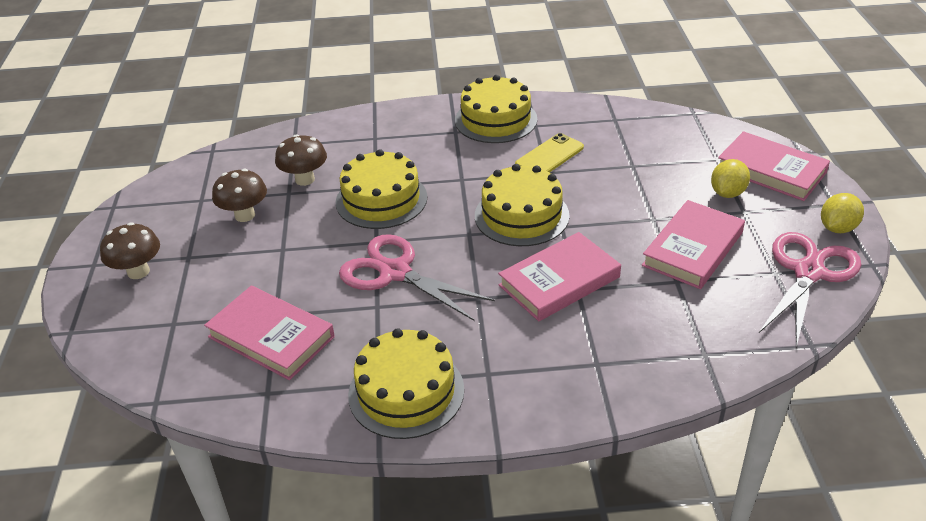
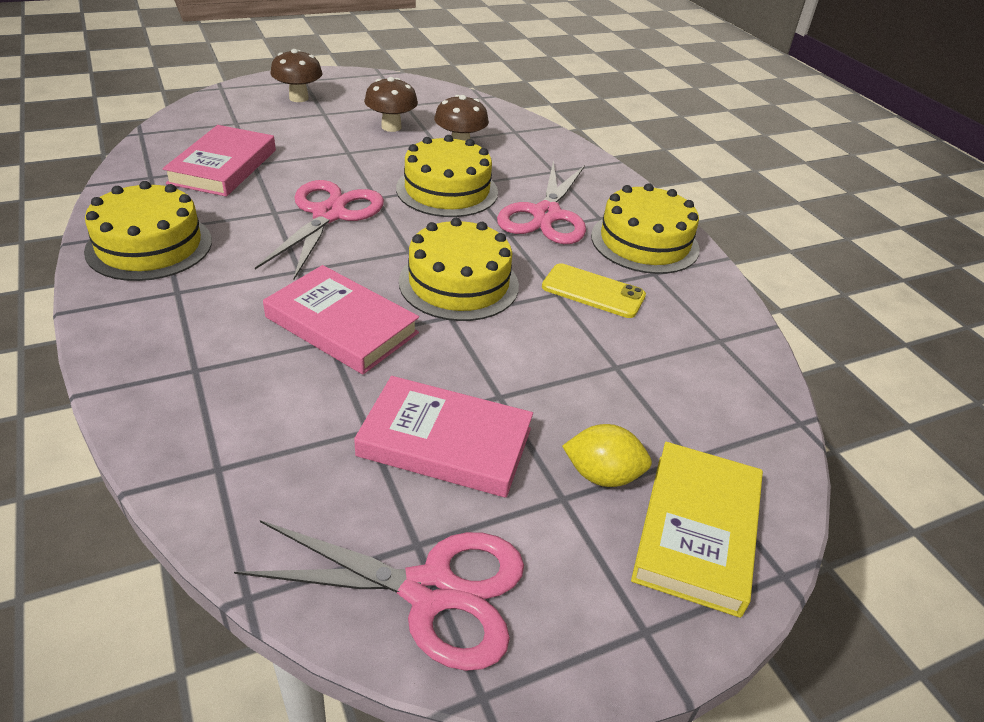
camera: 65 degrees right, 0 degrees up
(442, 155) = (546, 215): none -> pink scissors
(771, 171) = (697, 531): pink book -> yellow book
(837, 228) = (573, 636): yellow lemon -> none

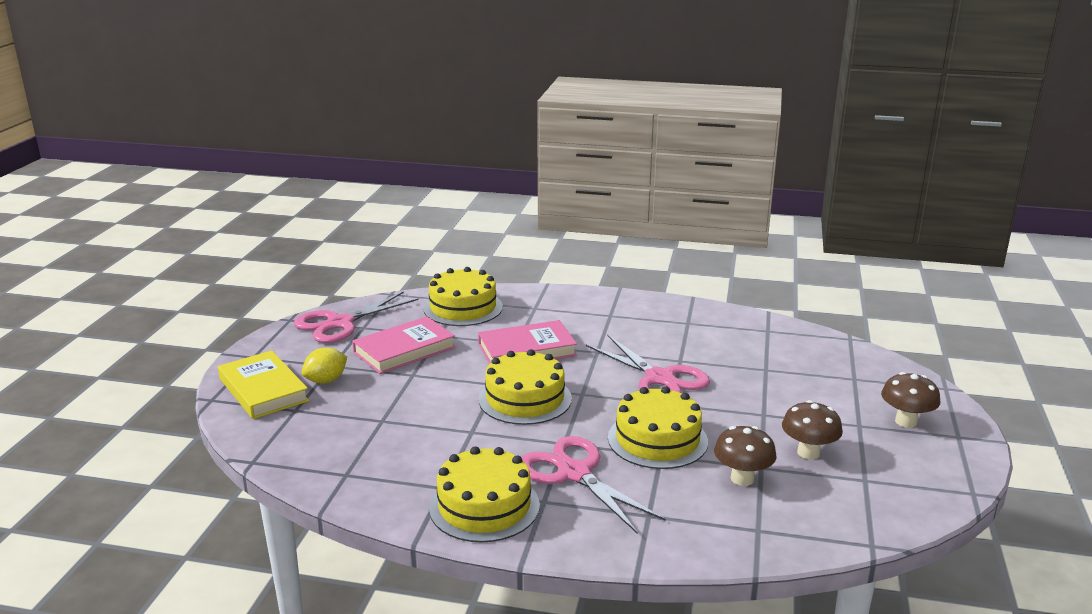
camera: 130 degrees right, 15 degrees down
(149, 246) = (669, 316): yellow cake -> yellow cake (463, 308)
(223, 166) = (768, 357): pink book -> none
(593, 291) = (456, 447): yellow phone -> none

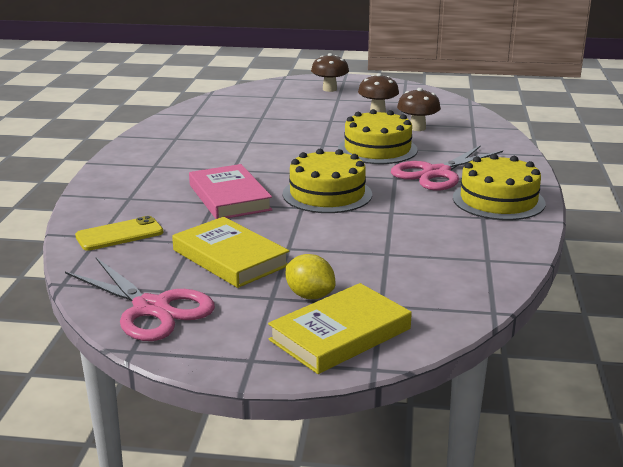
camera: 95 degrees left, 0 degrees up
(404, 350) = (230, 258): pink book -> yellow book
(463, 308) = (119, 234): yellow cake -> yellow phone
(659, 378) = (281, 148): pink scissors -> none

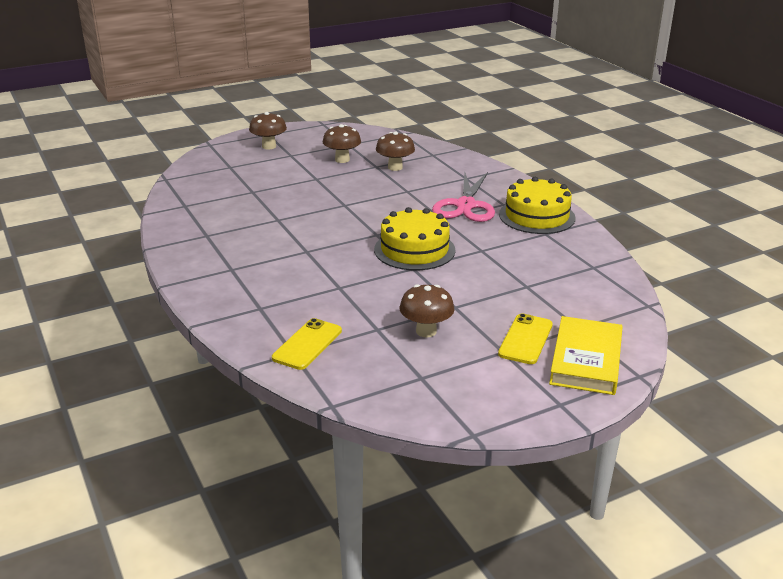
camera: 35 degrees left, 5 degrees up
(151, 308) = (434, 396): pink scissors -> none
(229, 197) = (344, 278): pink book -> none
(230, 258) = (426, 331): yellow book -> brown mushroom
(310, 295) = (525, 339): yellow lemon -> yellow phone
(377, 149) = (393, 196): yellow cake -> none

